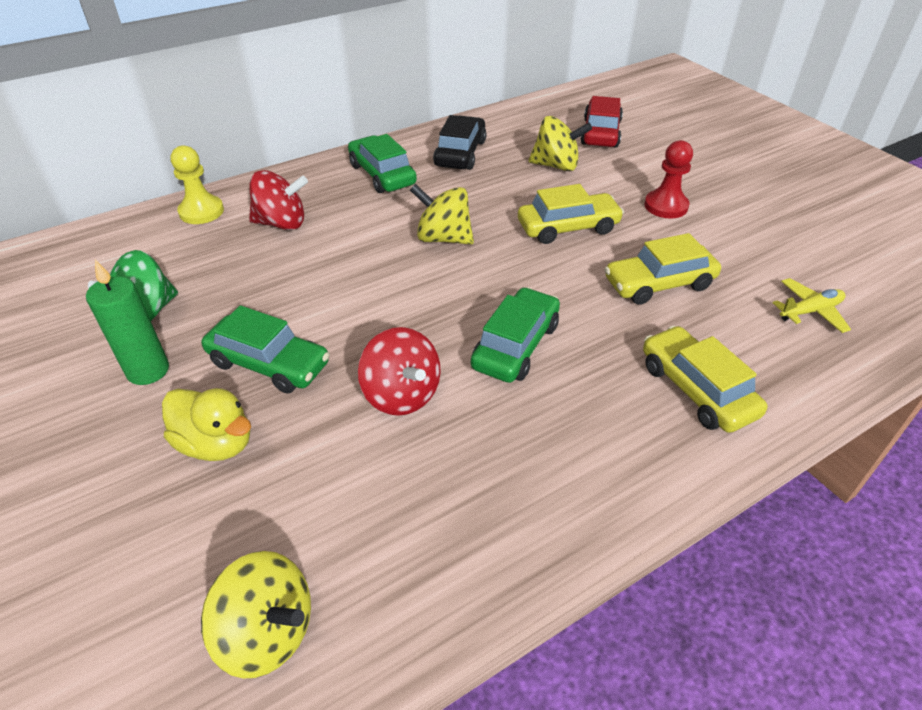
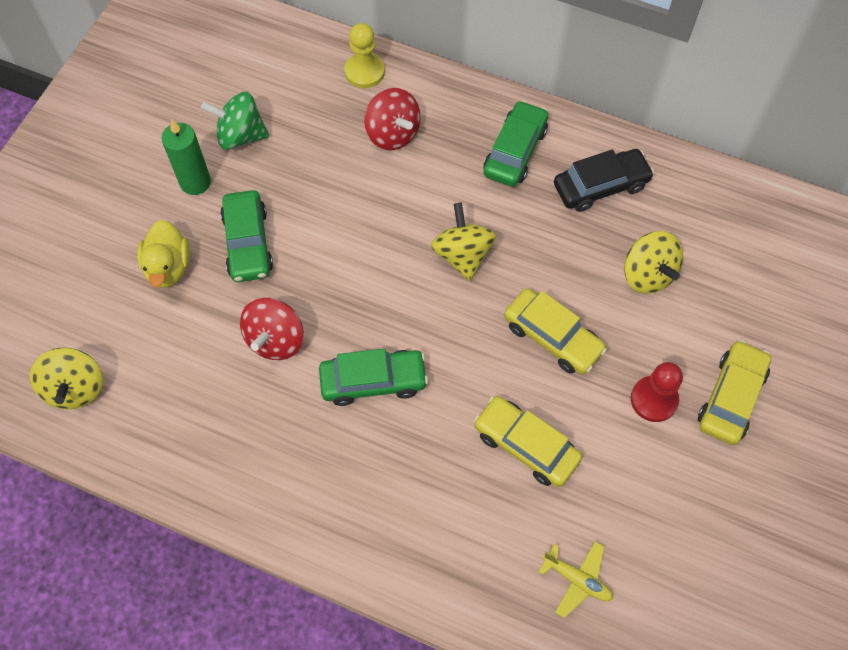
camera: 55 degrees right, 20 degrees up
(600, 133) = (747, 279): red car -> none
(696, 389) = (413, 526): yellow car -> yellow car (731, 397)

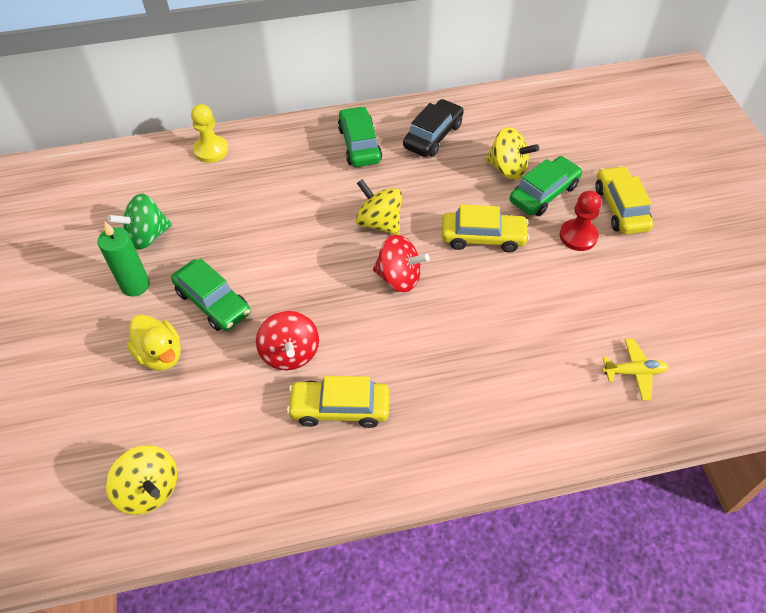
camera: 35 degrees left, 10 degrees down
(373, 381) = (387, 336): green car -> green car (544, 193)
(393, 134) = (265, 177): red spinning top -> red spinning top (399, 278)
(526, 445) = (526, 312): yellow car -> yellow car (340, 408)

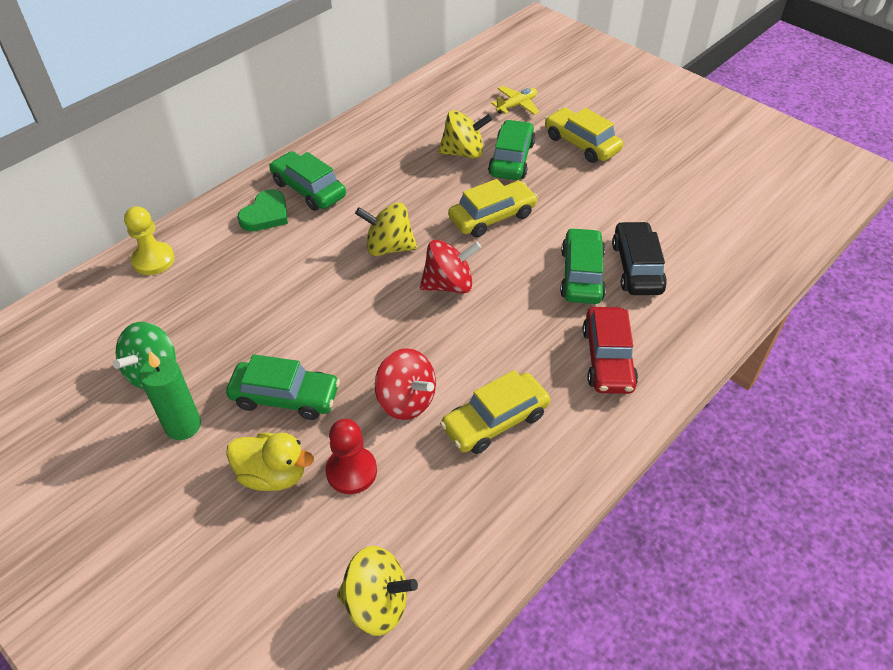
camera: 35 degrees left, 5 degrees down
(312, 151) = (266, 214): none -> green heart
(433, 136) = (373, 153): black car -> black car (637, 267)
(472, 411) = (607, 358): none -> red car
(514, 327) = (581, 275): none -> green car
(578, 236) = (568, 180): red pawn -> red pawn (351, 471)
(634, 372) = (700, 261): yellow plane -> yellow plane (516, 105)

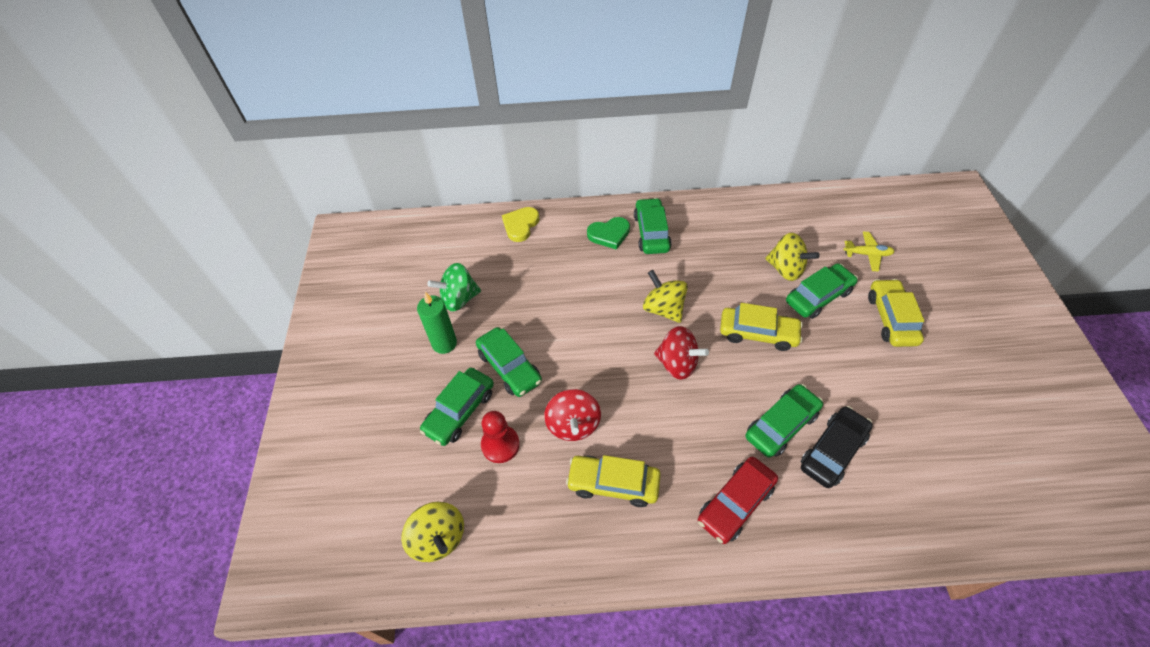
camera: 45 degrees right, 5 degrees up
(153, 260) = (520, 225): yellow pawn -> yellow heart
(273, 474) = (459, 411): yellow duck -> green car

